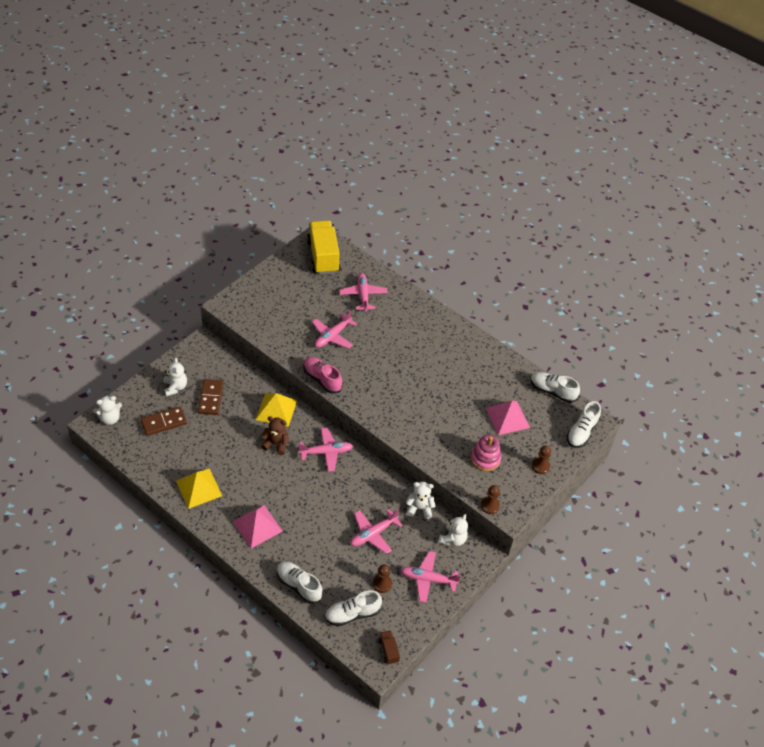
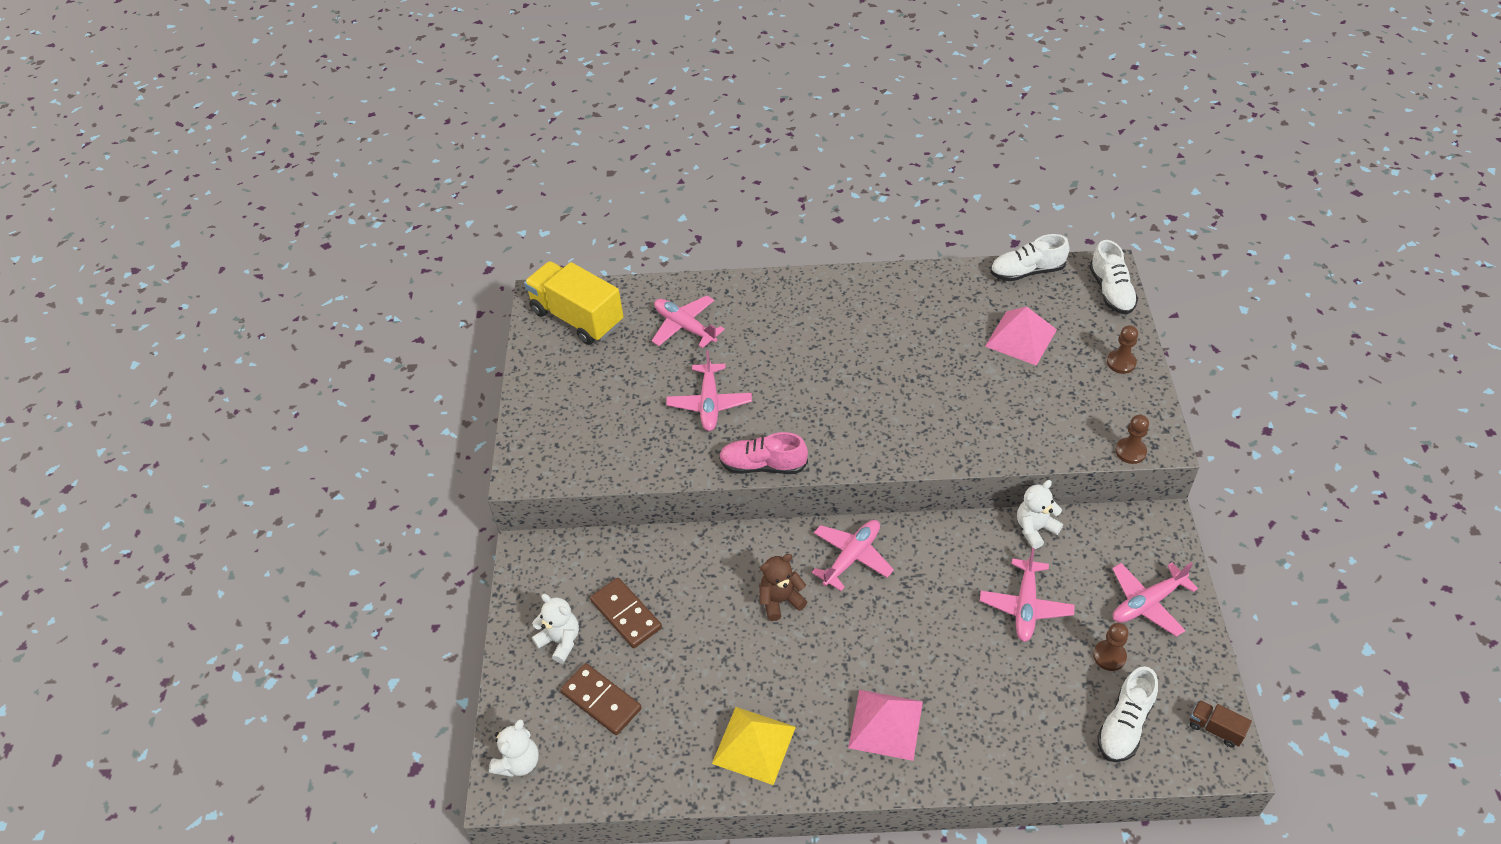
camera: 35 degrees left, 0 degrees up
(164, 422) = (601, 701): brown domino -> brown domino turned 75 degrees counterclockwise
(276, 410) = (728, 558): yellow pyramid -> none
(299, 585) = (1025, 750): white shoe -> none
(453, 539) = (1113, 532): white teddy bear -> none
(485, 458) = (1058, 403): pink stacking toy -> none

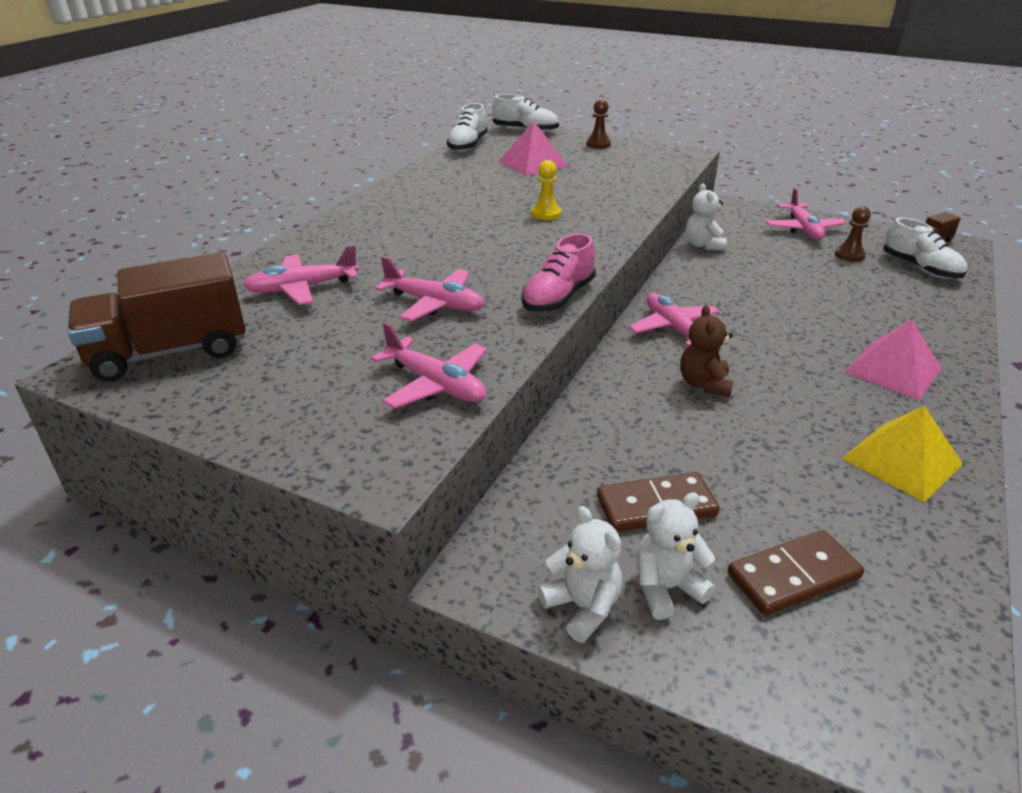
camera: 65 degrees left, 15 degrees down
(518, 762) = (887, 718): white teddy bear -> white teddy bear (582, 607)
(577, 317) = (170, 352): yellow truck -> brown truck
(908, 397) = (546, 214): none -> yellow pawn
(1025, 606) = (782, 270): pink plane -> pink plane (436, 385)
(1130, 451) = (688, 162): brown pawn -> none

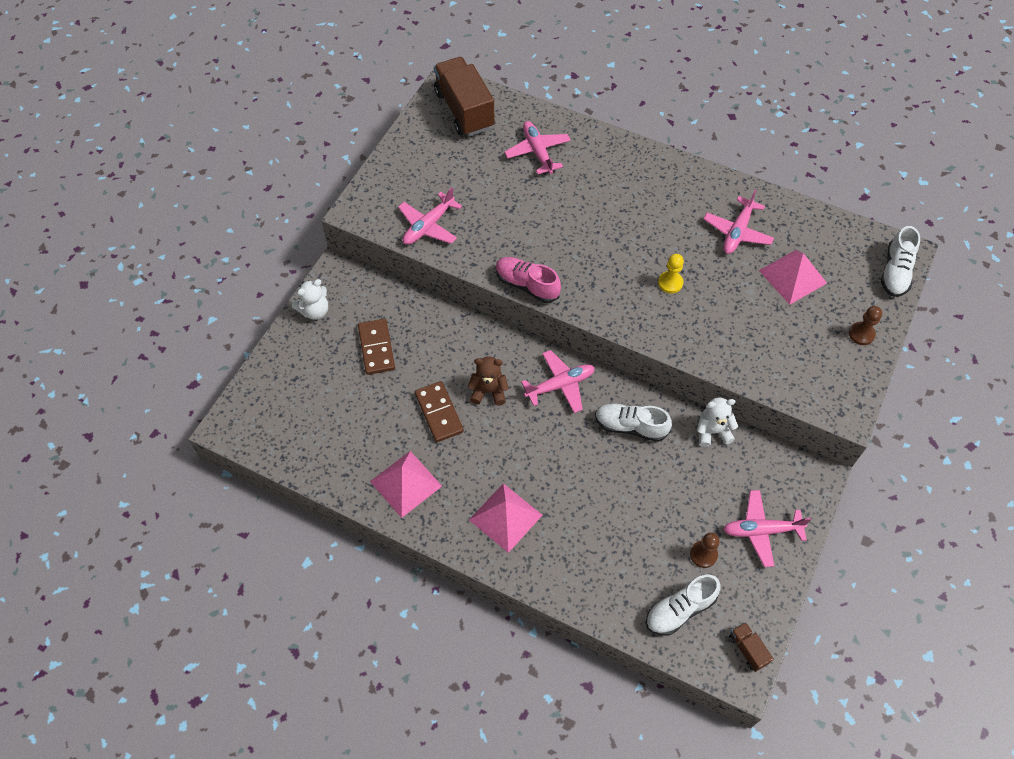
camera: 90 degrees right, 25 degrees up
(435, 304) = (518, 220): pink plane -> pink plane (737, 232)
(467, 145) = (835, 224): white shoe -> white shoe (630, 426)
(666, 588) = (322, 345): white teddy bear -> none
(793, 576) = (323, 400): brown domino -> brown domino (439, 413)
(902, 461) = (406, 483): yellow pyramid -> pink pyramid

